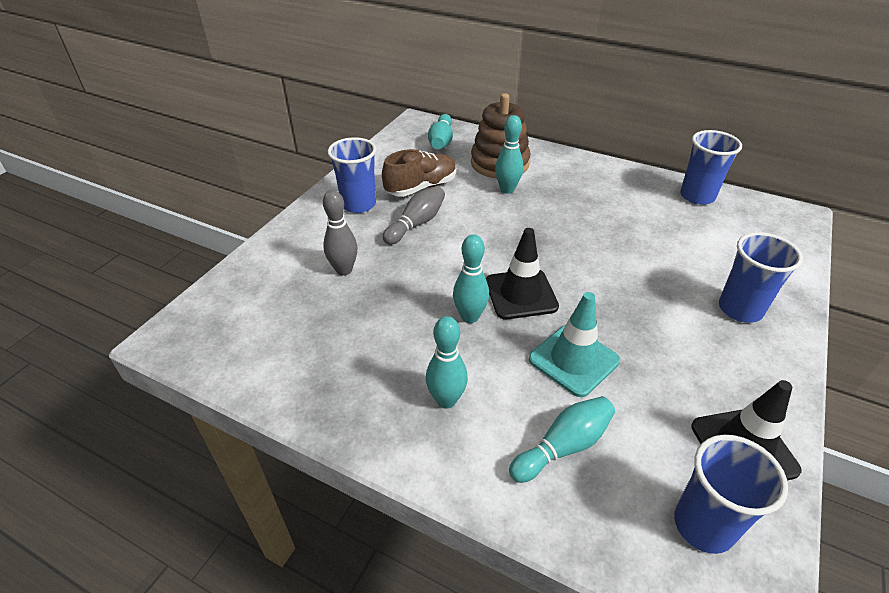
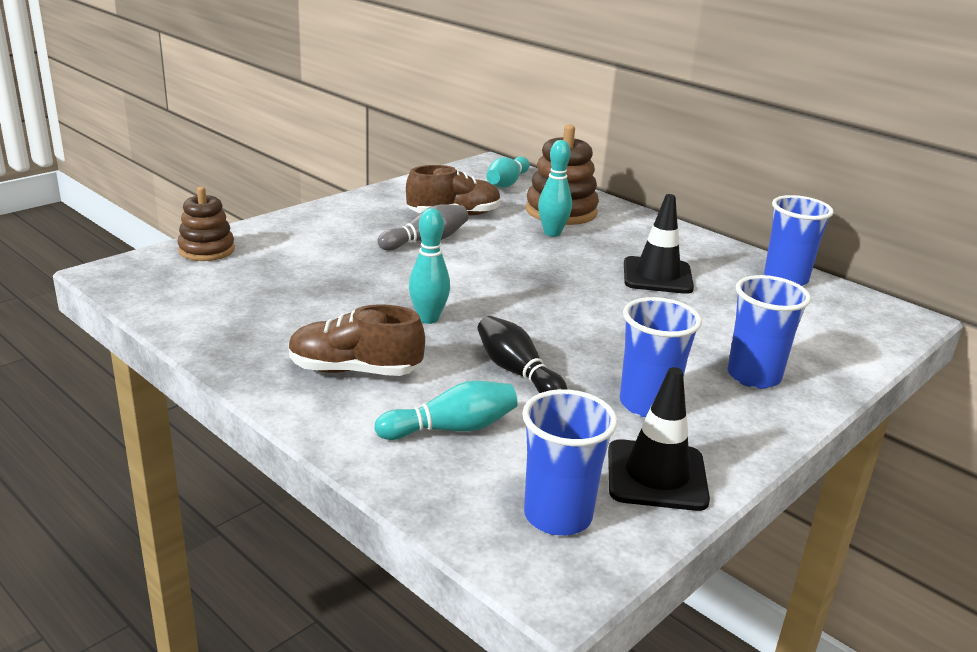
camera: 15 degrees right, 15 degrees down
(238, 285) = (206, 250): none -> brown stacking toy
(344, 270) = (321, 260): grey bowling pin -> none
(358, 204) = (374, 215): blue cup -> blue cup (647, 404)
(446, 400) = (354, 370): turquoise bowling pin -> brown shoe
(521, 294) = (499, 314): black traffic cone -> black traffic cone (657, 276)
(573, 360) = (517, 372): turquoise traffic cone -> black bowling pin

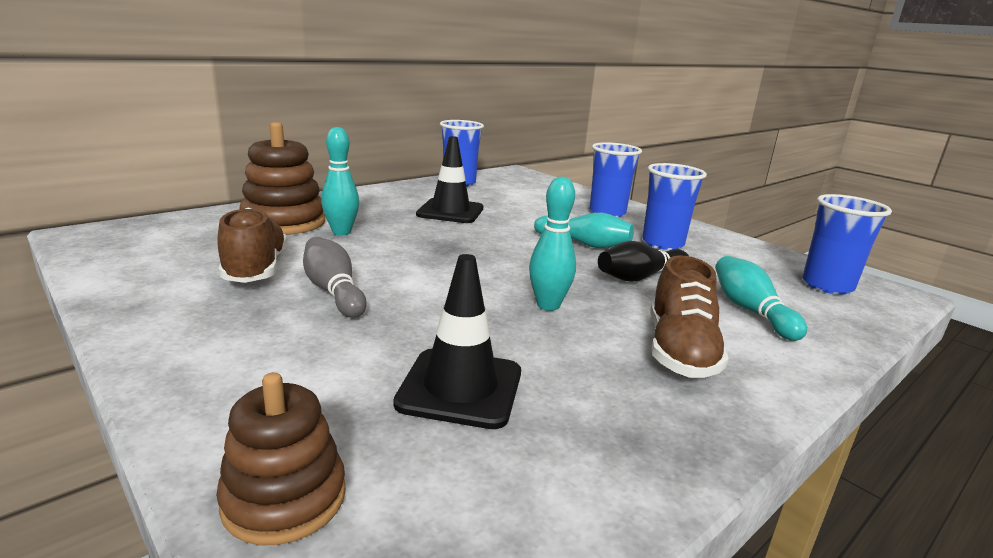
camera: 85 degrees left, 5 degrees down
(506, 183) = (171, 234): turquoise bowling pin -> turquoise bowling pin (584, 244)
(656, 475) = (751, 253): black traffic cone -> black traffic cone (460, 388)

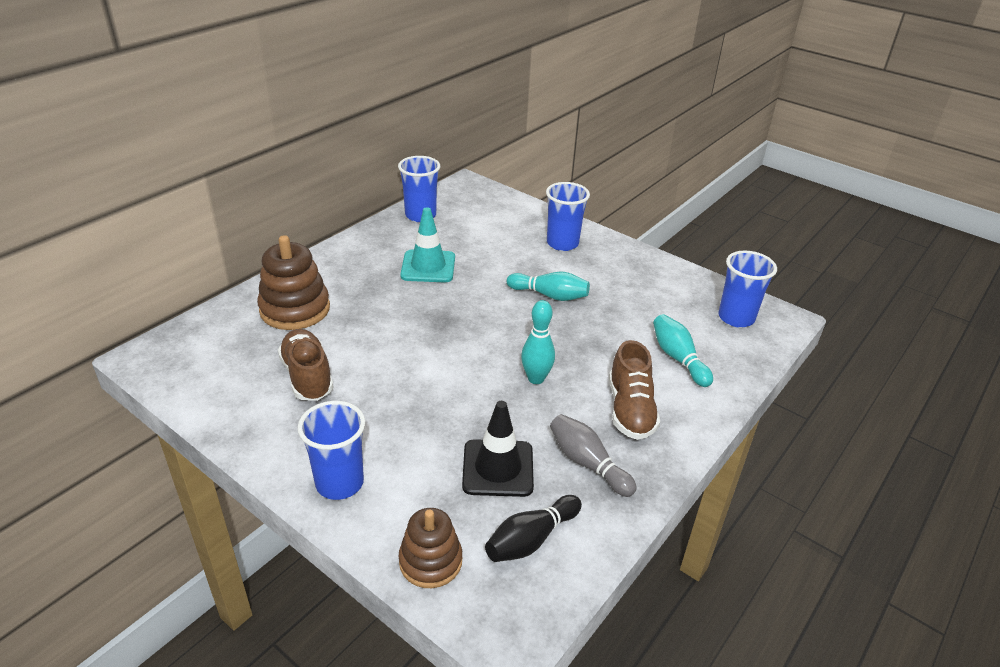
camera: 10 degrees left, 15 degrees up
(333, 291) = (378, 391): grey bowling pin -> grey bowling pin (587, 463)
(341, 232) = (349, 315): turquoise bowling pin -> none
(450, 211) = (428, 267): black traffic cone -> turquoise traffic cone
(640, 277) = (598, 333): black bowling pin -> black bowling pin (531, 539)
(663, 243) = (612, 283): blue cup -> blue cup (339, 483)

